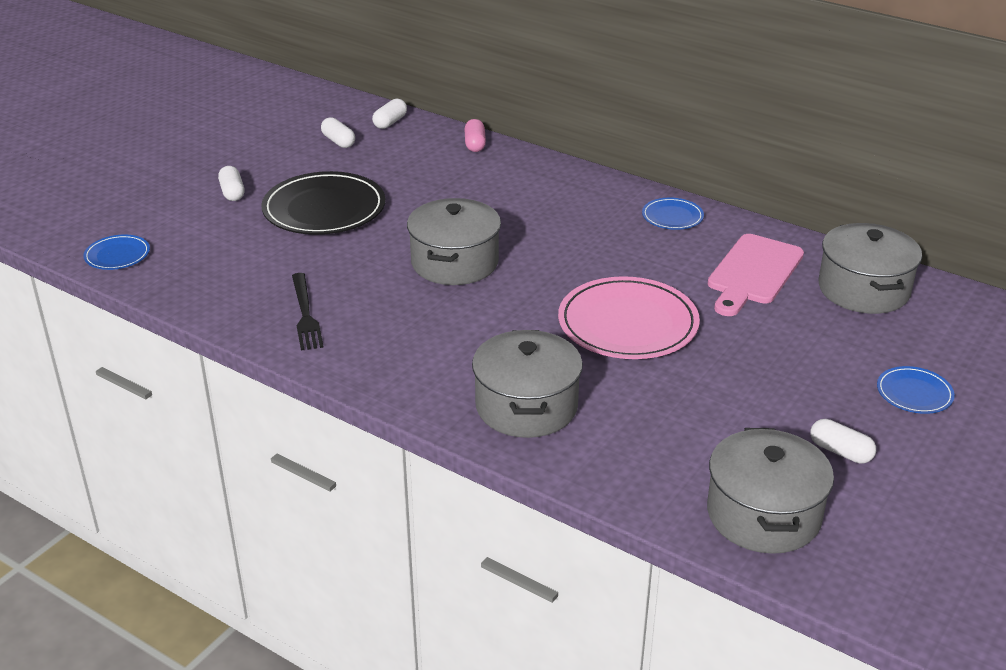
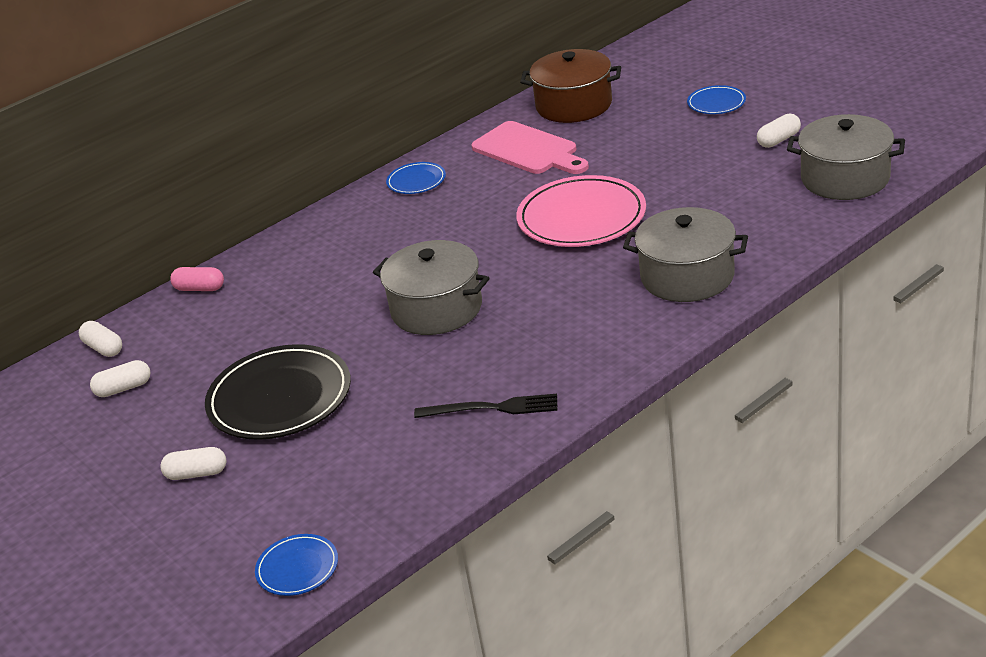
camera: 70 degrees left, 0 degrees up
(863, 289) = (574, 105): grey pot -> brown pot

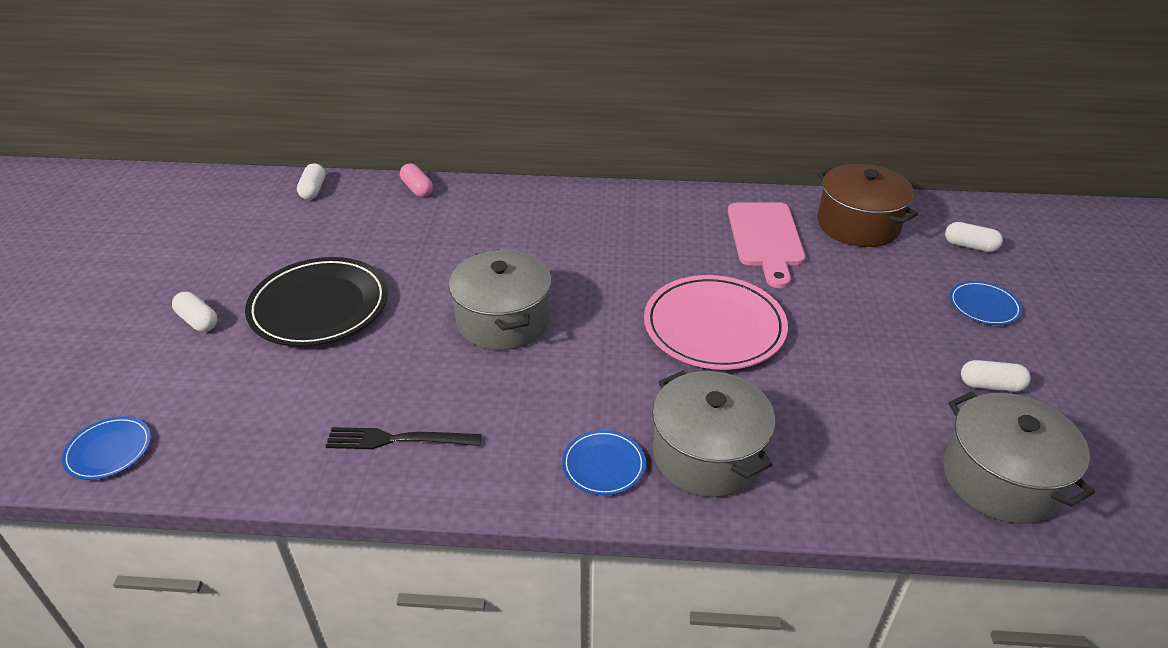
camera: 40 degrees right, 5 degrees up
(123, 388) = (275, 226): white capsule -> white capsule (970, 246)
(416, 181) = (654, 207): blue plate -> blue plate (603, 465)
(492, 408) = (398, 440): black fork -> black fork turned 135 degrees clockwise

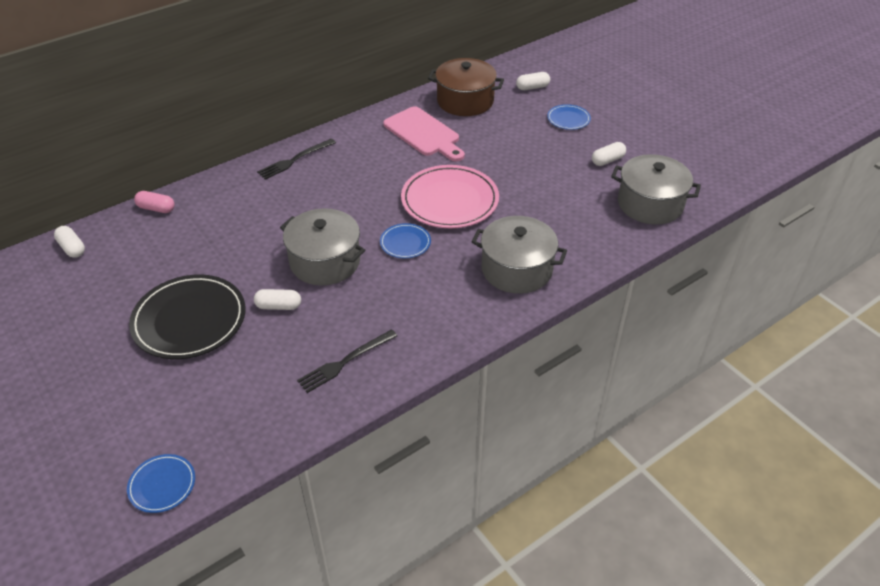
camera: 40 degrees left, 5 degrees up
(198, 321) = (109, 378): white capsule -> white capsule (278, 306)
(593, 203) = (295, 160): none -> black fork
(603, 465) = (472, 305): blue plate -> blue plate (405, 243)

